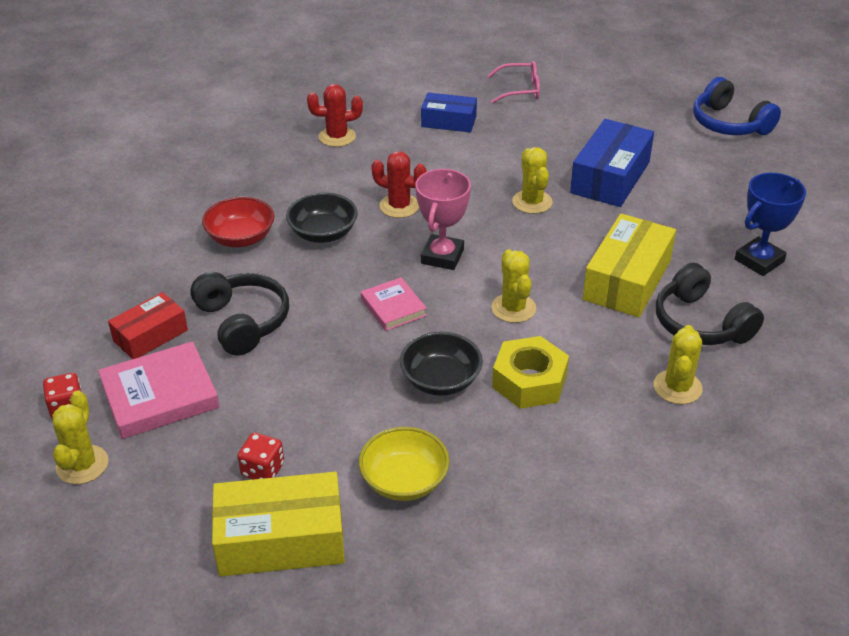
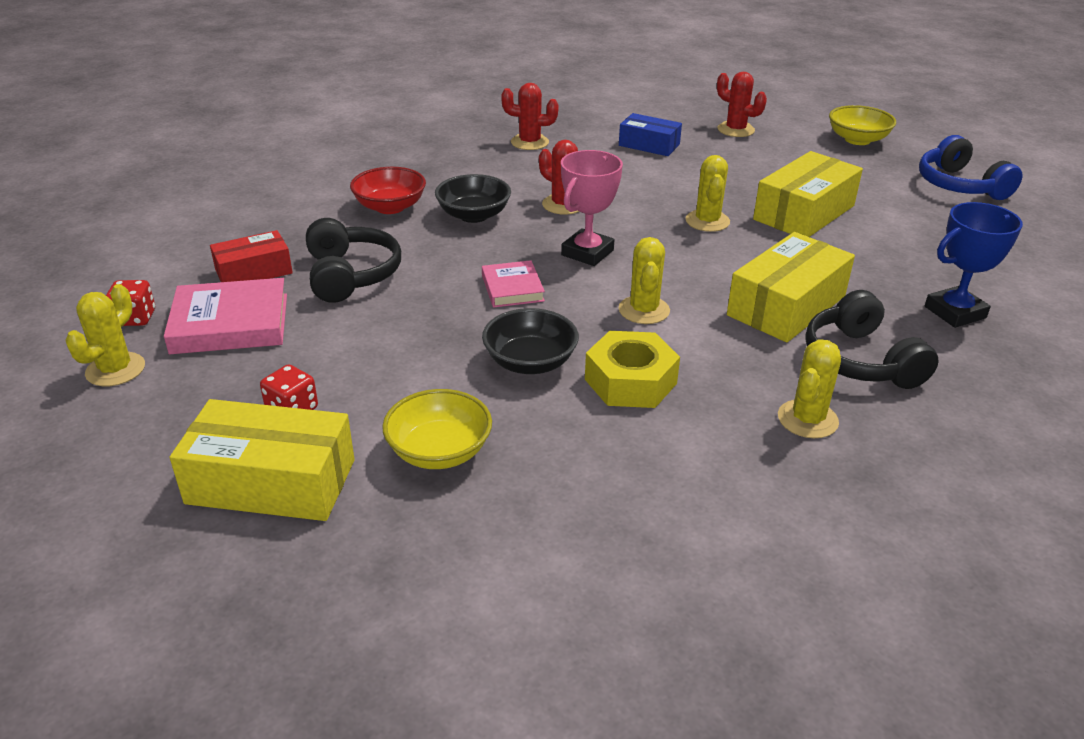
camera: 15 degrees right, 5 degrees down
(520, 90) = (736, 130): pink glasses -> red cactus
(610, 177) = (804, 212): blue box -> yellow box
(630, 84) = (857, 140): none -> yellow bowl

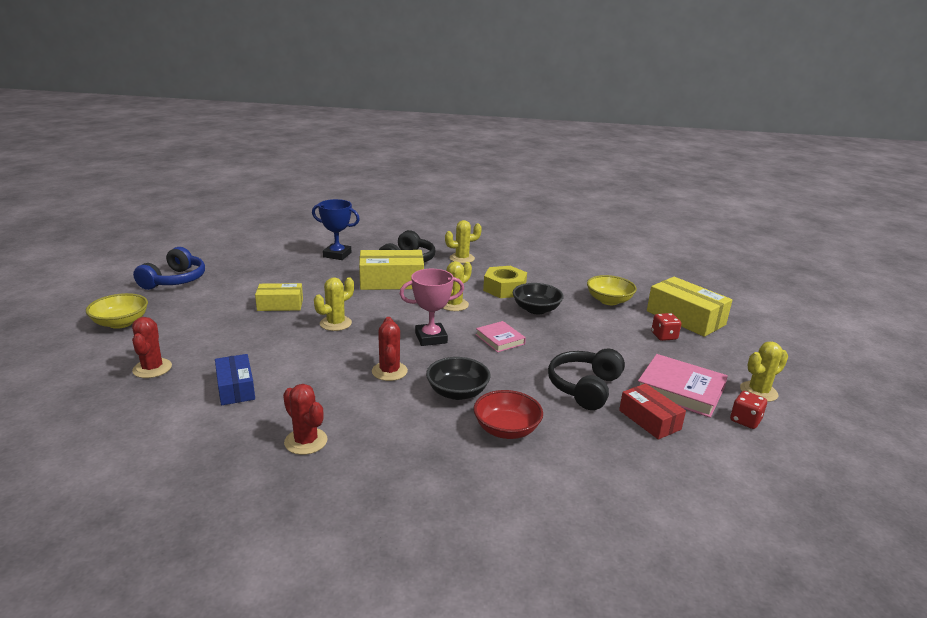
camera: 140 degrees left, 10 degrees down
(254, 272) = (649, 420): red box -> red box turned 45 degrees clockwise
(512, 288) = (500, 339): pink book -> pink book turned 60 degrees counterclockwise
(804, 212) = (280, 305): yellow box -> yellow box, size x0.62

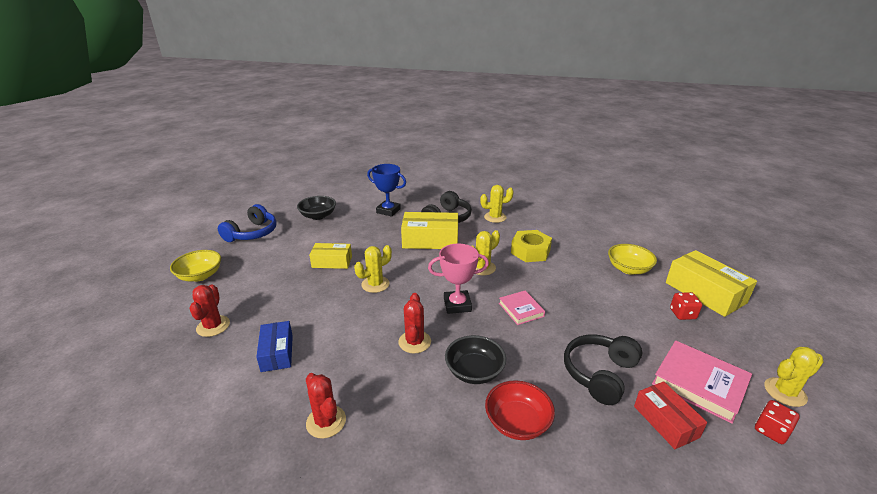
camera: 10 degrees right, 5 degrees up
(536, 309) = (558, 276): black bowl -> black bowl (318, 216)

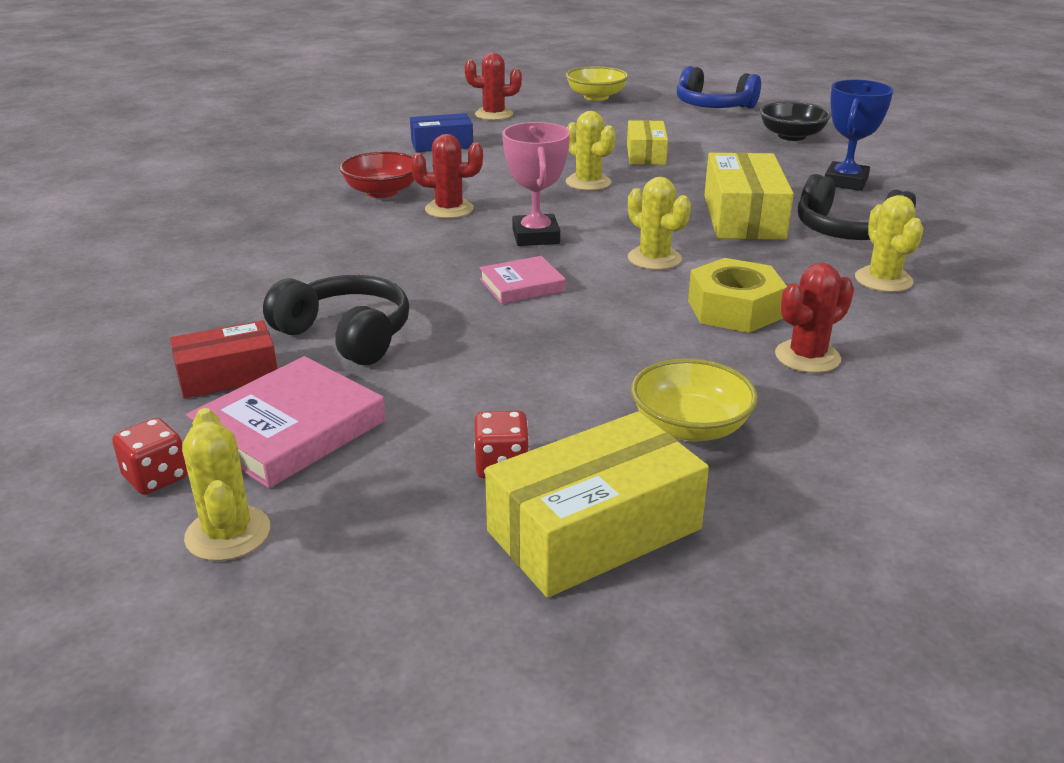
camera: 90 degrees right, 0 degrees up
(326, 422) = (327, 173): red cactus -> red cactus (807, 357)
(474, 371) = (380, 244): black bowl -> none
(517, 422) = (279, 267): red bowl -> red bowl (382, 192)

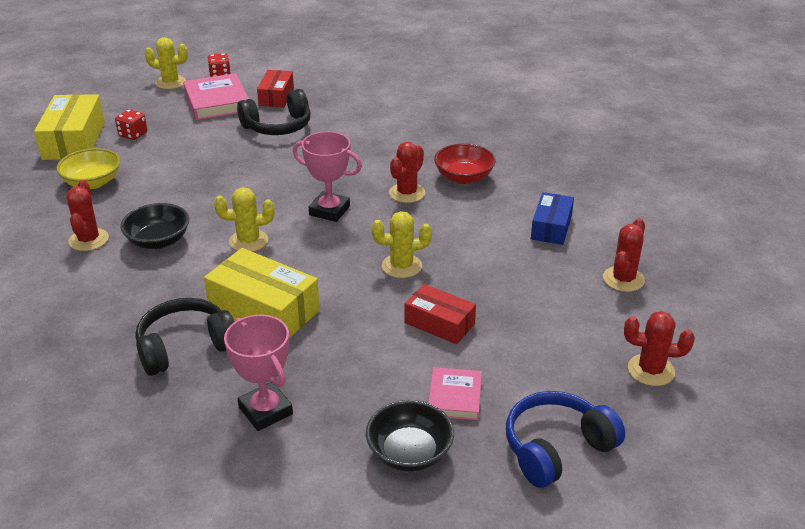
camera: 120 degrees right, 5 degrees up
(522, 285) = (271, 185): pink book -> pink book (454, 397)
(596, 97) = (651, 370): yellow bowl -> red cactus
(645, 154) = (439, 323): yellow box -> red box
(734, 309) = (158, 241): yellow nut -> black bowl
(845, 182) = (265, 411): blue trophy -> pink trophy
(883, 280) = (111, 317): yellow cactus -> none

